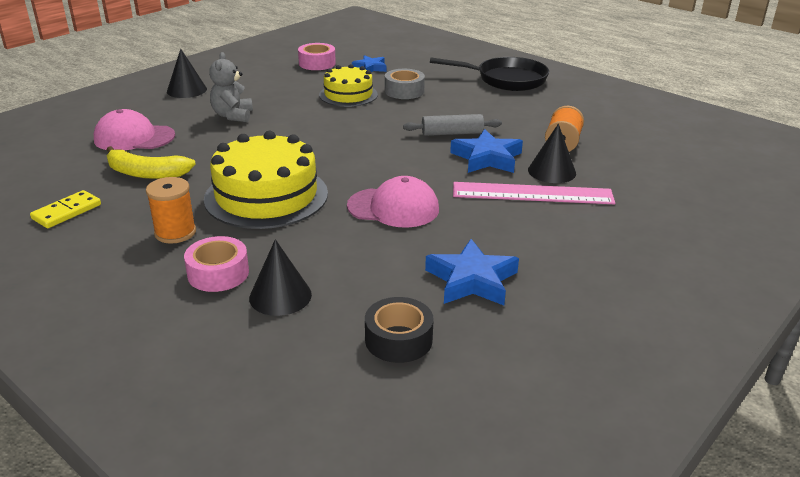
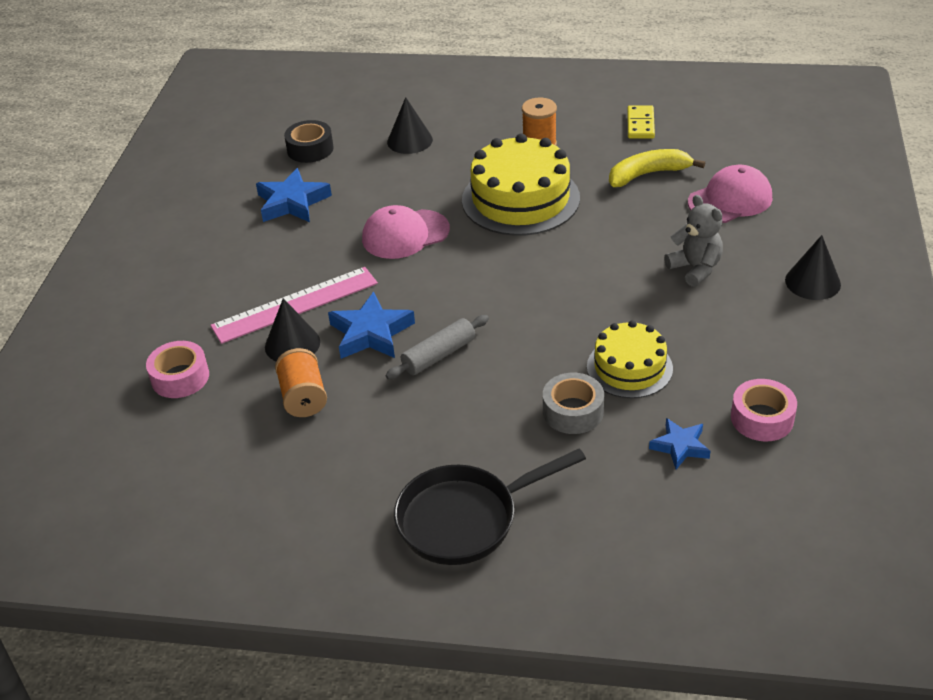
camera: 150 degrees right, 10 degrees up
(218, 273) = (468, 135): pink tape -> pink tape (180, 377)

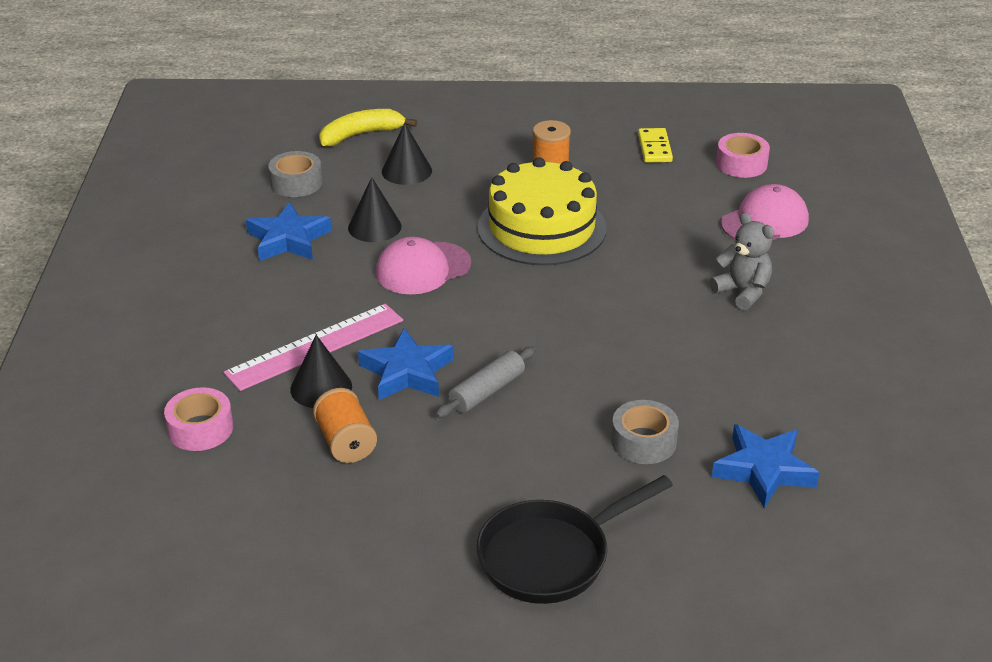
camera: 10 degrees left, 5 degrees down
(310, 149) = (296, 183): black tape -> grey tape
(629, 367) = (694, 394): yellow cake -> none
(648, 174) = (673, 198): yellow banana -> yellow banana (361, 135)
(680, 446) = (763, 470): blue star -> blue star, size x1.61
(762, 418) = (842, 438): pink tape -> pink tape (741, 164)
(812, 282) = (866, 300): black cone -> black cone (374, 227)

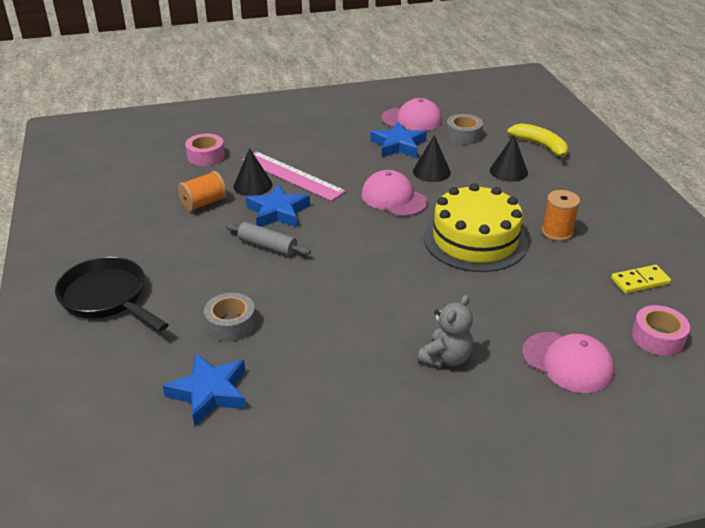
camera: 75 degrees right, 0 degrees up
(222, 214) = (412, 119): none -> pink cap

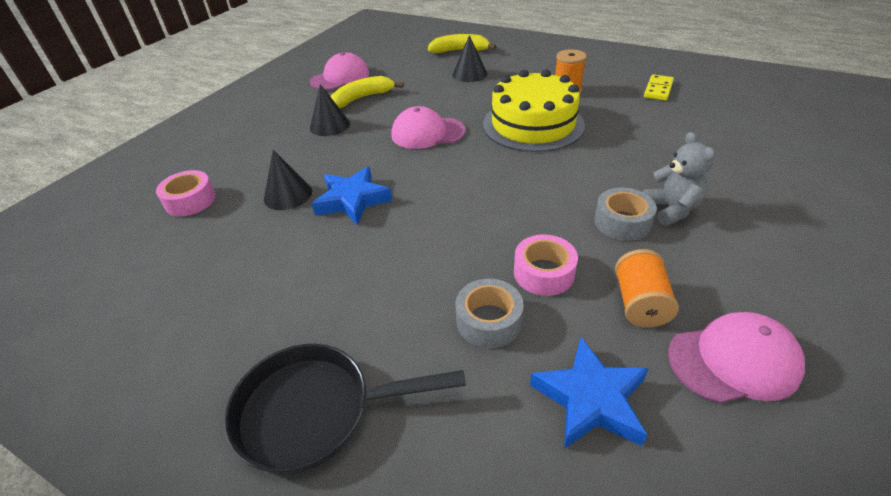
camera: 45 degrees left, 5 degrees up
(204, 203) = (263, 240): orange spool -> orange spool (639, 303)
(267, 246) = (395, 232): grey rolling pin -> none
(292, 175) = (312, 166): pink ruler -> none
(398, 145) = (362, 98): blue star -> yellow banana
(431, 172) = (420, 101): black cone -> black cone (329, 125)
(463, 135) = (398, 69): grey tape -> grey tape (622, 222)
(567, 362) = (725, 157): pink cap -> pink cap (733, 361)
(657, 337) = (726, 112): pink tape -> pink tape (544, 273)

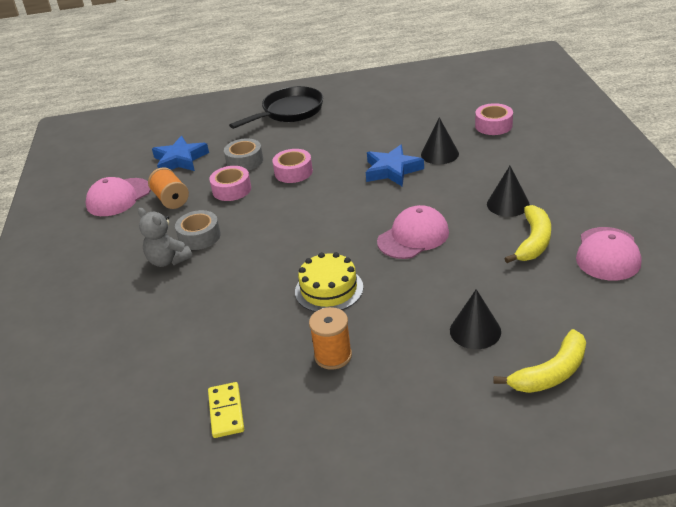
camera: 145 degrees right, 5 degrees down
(446, 258) = (293, 172): none -> pink tape
(533, 124) = (329, 289): yellow cake -> yellow cake, size x0.61

